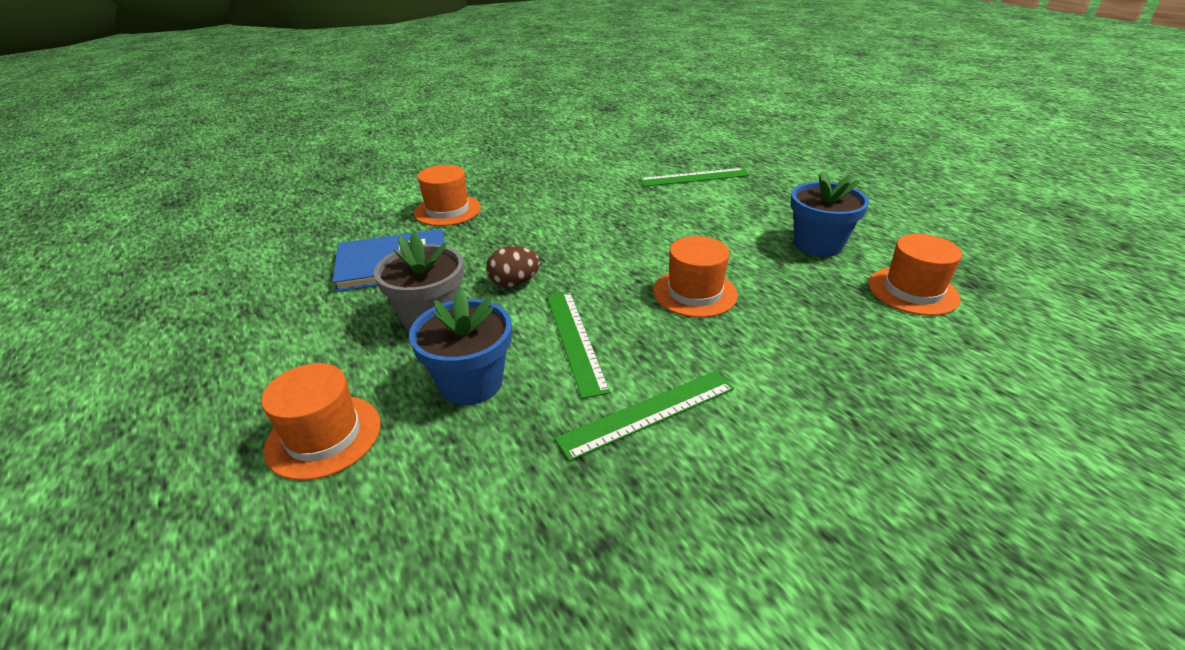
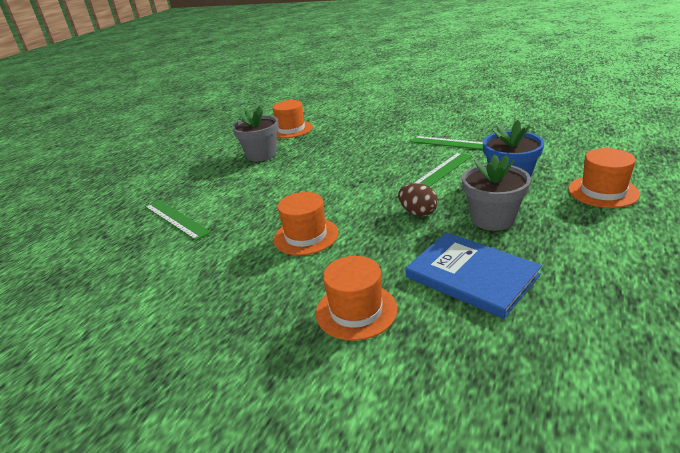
camera: 120 degrees left, 5 degrees down
(695, 293) = (353, 164): orange hat -> orange hat (306, 236)
(818, 244) = (261, 155): blue flower pot -> grey flower pot

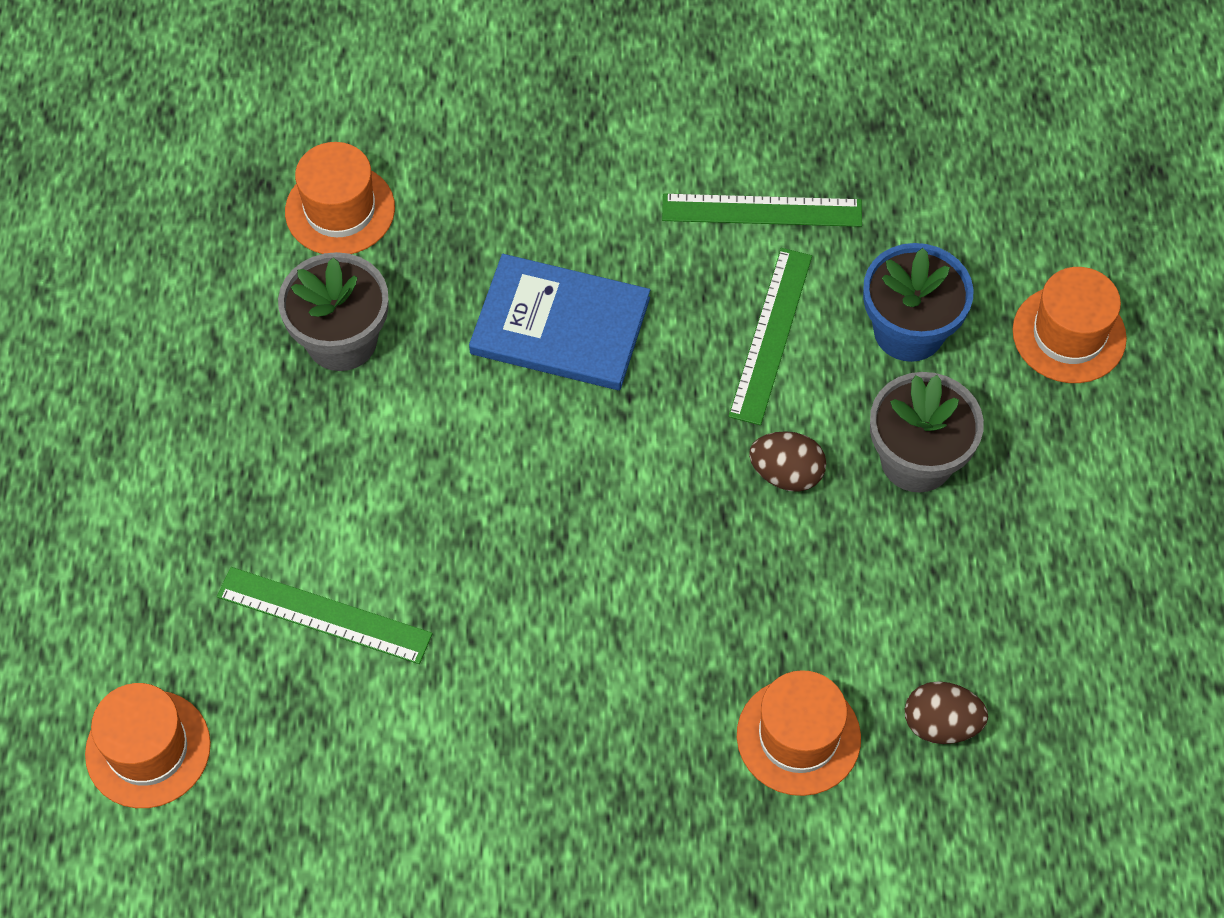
camera: 30 degrees left, 30 degrees up
(306, 236) = (621, 593): orange hat -> orange hat (148, 749)
(452, 327) = (941, 724): none -> brown egg
(471, 276) = (931, 612): blue book -> blue book (560, 326)

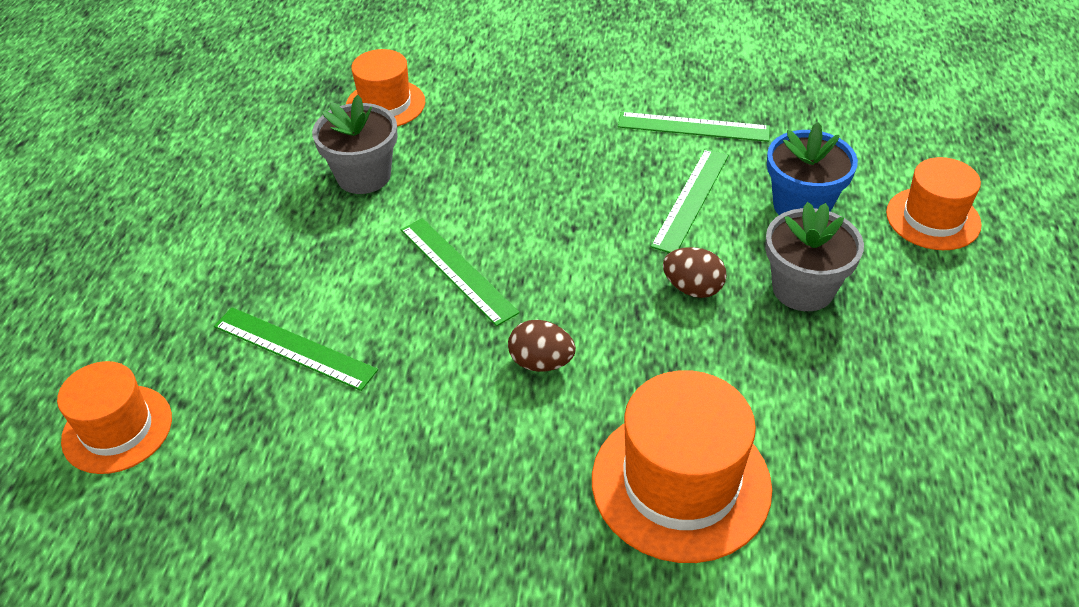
camera: 10 degrees right, 15 degrees down
(497, 478) = (458, 270): none -> green ruler
(560, 326) = (529, 181): blue book -> none
(798, 736) = (681, 483): orange hat -> orange hat, size x1.57
(941, 724) = (814, 488): brown egg -> brown egg (541, 362)

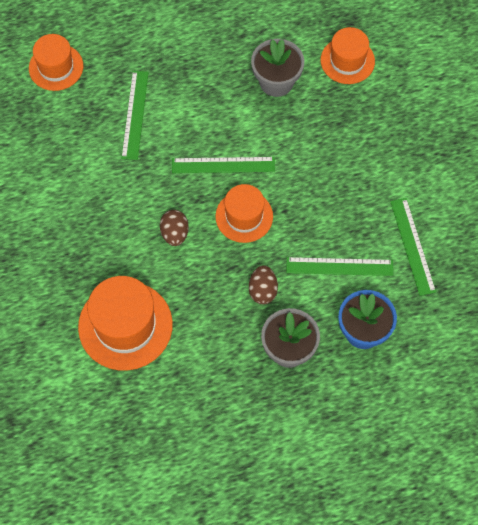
camera: 65 degrees right, 20 degrees up
(458, 270) = (223, 165): green ruler -> green ruler turned 60 degrees clockwise
(933, 218) = (387, 411): orange hat -> orange hat (244, 216)

